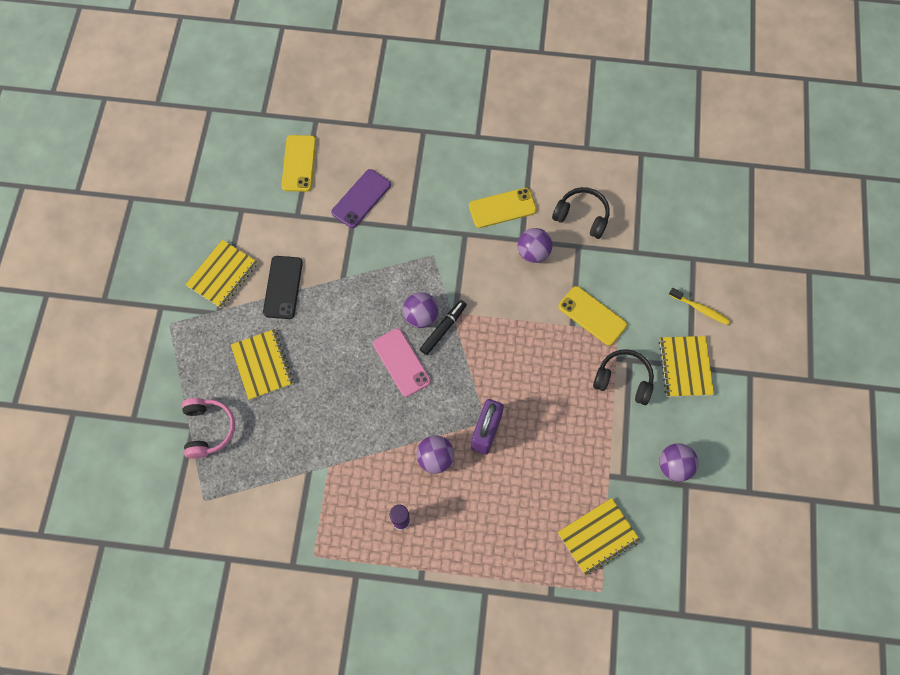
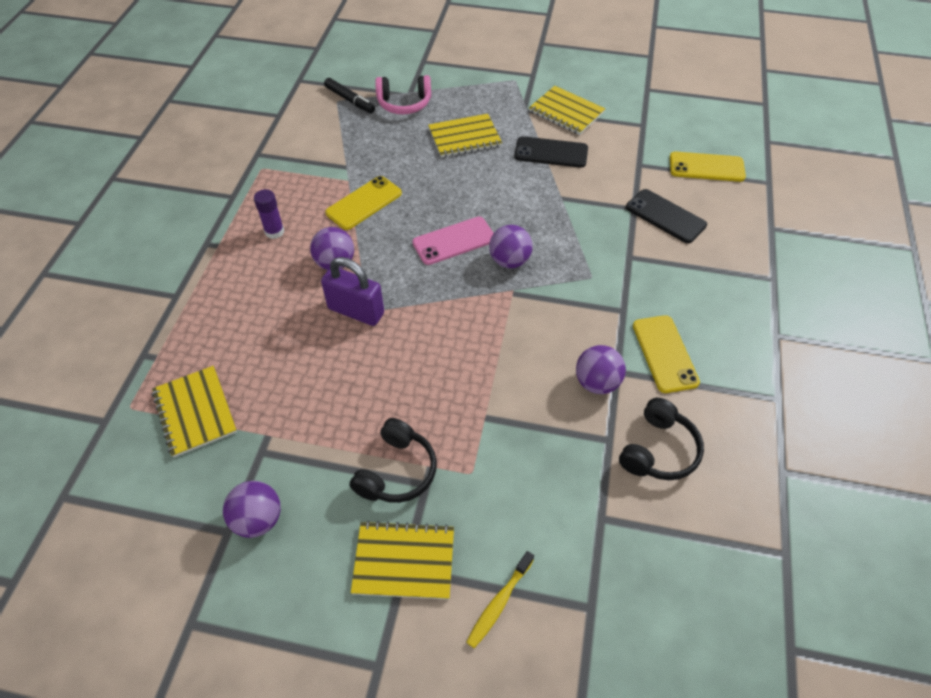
camera: 95 degrees right, 15 degrees down
(361, 198) = (665, 216): purple phone -> black phone
(443, 329) = (492, 280): black marker -> black marker (350, 100)
(592, 316) = (498, 444): yellow phone -> yellow phone (364, 203)

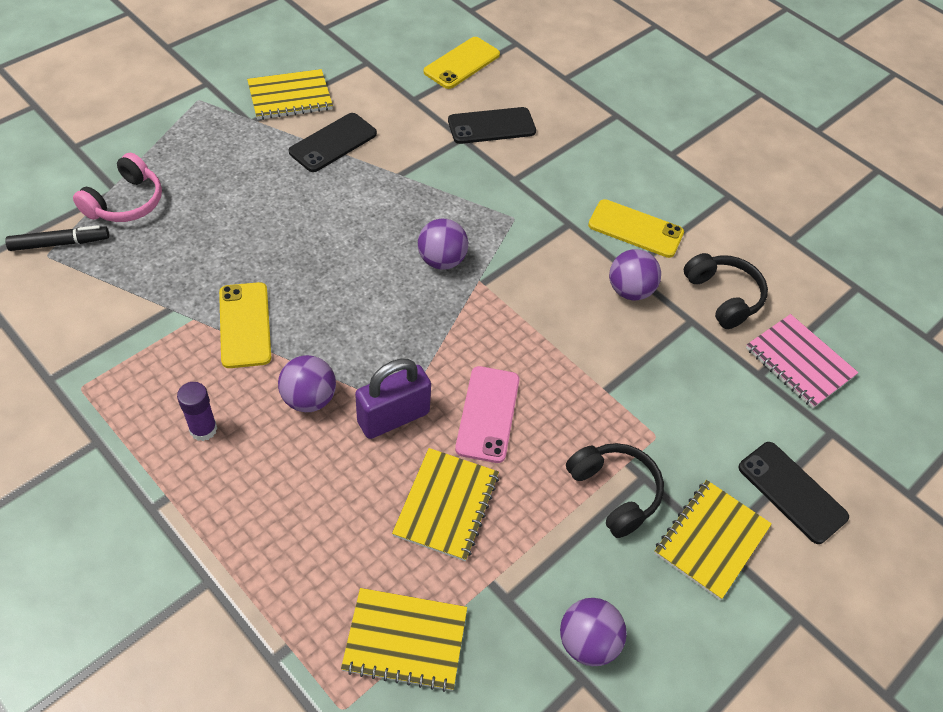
camera: 60 degrees left, 0 degrees up
(454, 241) = (375, 285): pink phone -> pink phone (487, 414)
(464, 137) = (238, 188): yellow notebook -> yellow notebook (446, 505)
(499, 603) = (792, 492): yellow toothbrush -> black phone
(645, 544) = (799, 362): none -> pink notebook

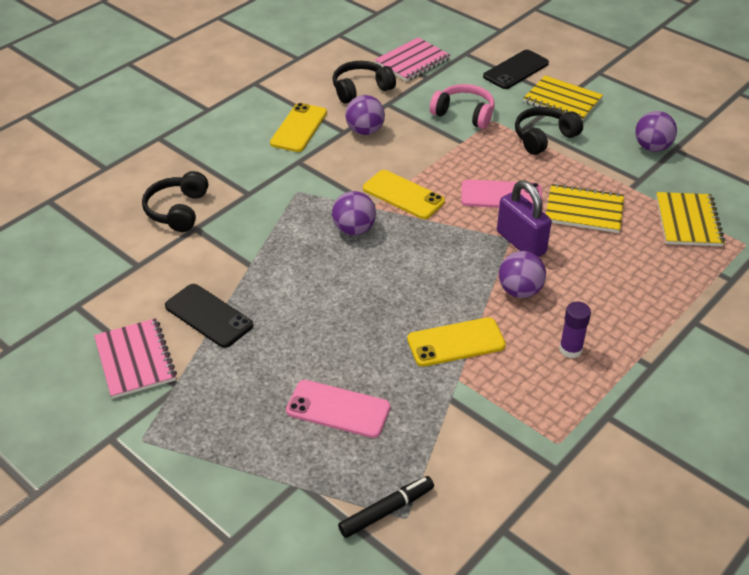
camera: 90 degrees left, 10 degrees down
(60, 243) = (386, 510): black marker -> black marker turned 75 degrees clockwise
(126, 202) = (317, 467): pink headphones -> pink headphones (464, 114)
(187, 222) = (338, 409): none -> pink phone
(290, 97) = (135, 360): yellow notebook -> pink notebook
(462, 63) = (80, 236): yellow phone -> yellow phone (403, 195)
(491, 126) = (177, 210): black phone -> black headphones

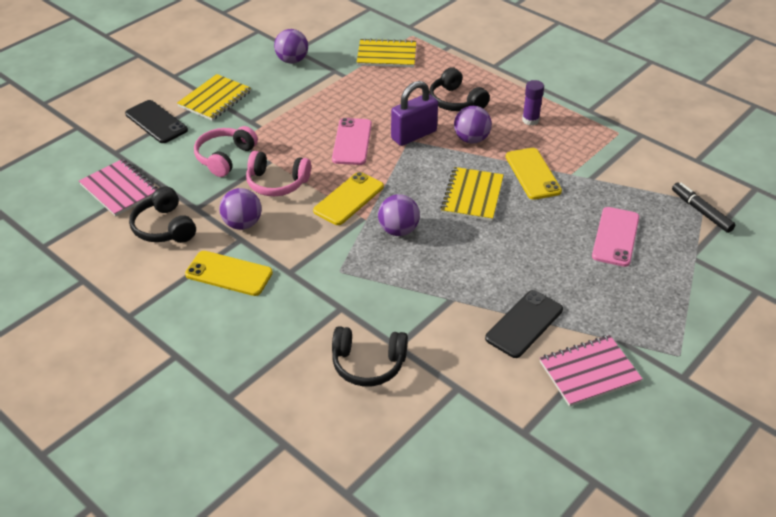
camera: 90 degrees left, 0 degrees up
(426, 148) = (277, 183): none -> pink headphones
(543, 137) = (270, 113): black headphones -> black headphones (456, 101)
(584, 210) = (373, 101): yellow notebook -> yellow notebook (472, 195)

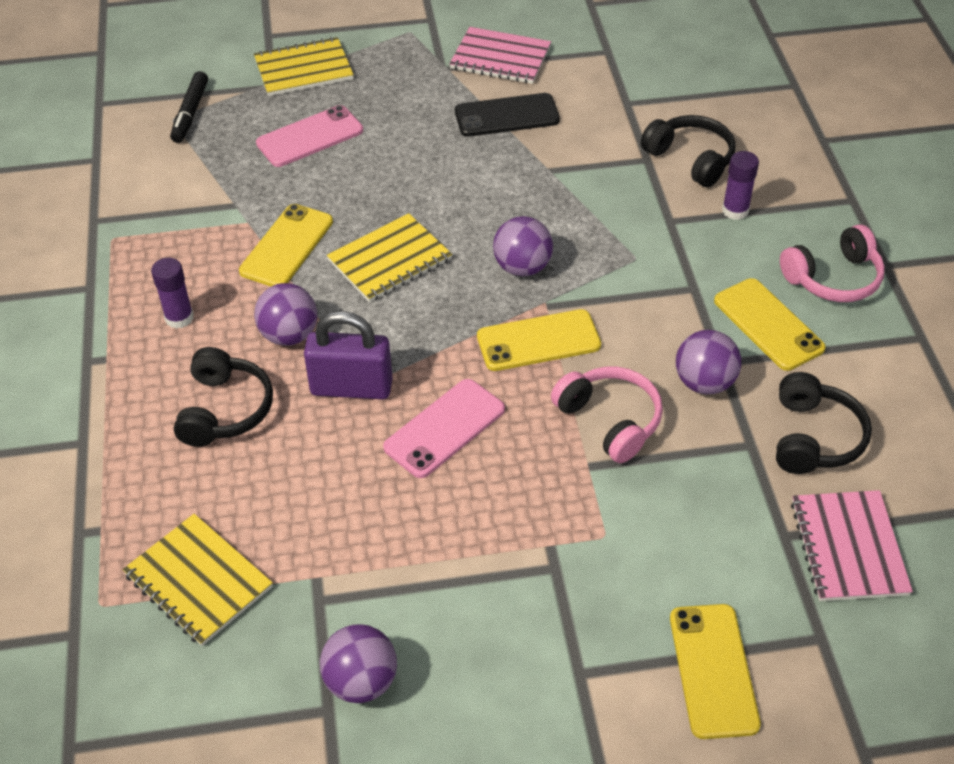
camera: 140 degrees left, 5 degrees up
(156, 122) = (713, 670): black phone -> yellow phone
(215, 99) = (575, 665): yellow notebook -> yellow notebook (303, 69)
(225, 157) = (650, 513): pink headphones -> pink headphones (833, 278)
(305, 339) = (735, 210): none -> purple glue stick

